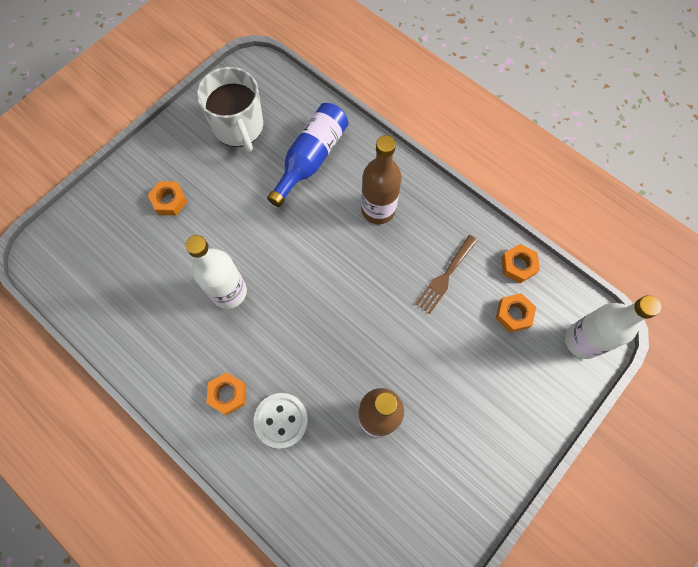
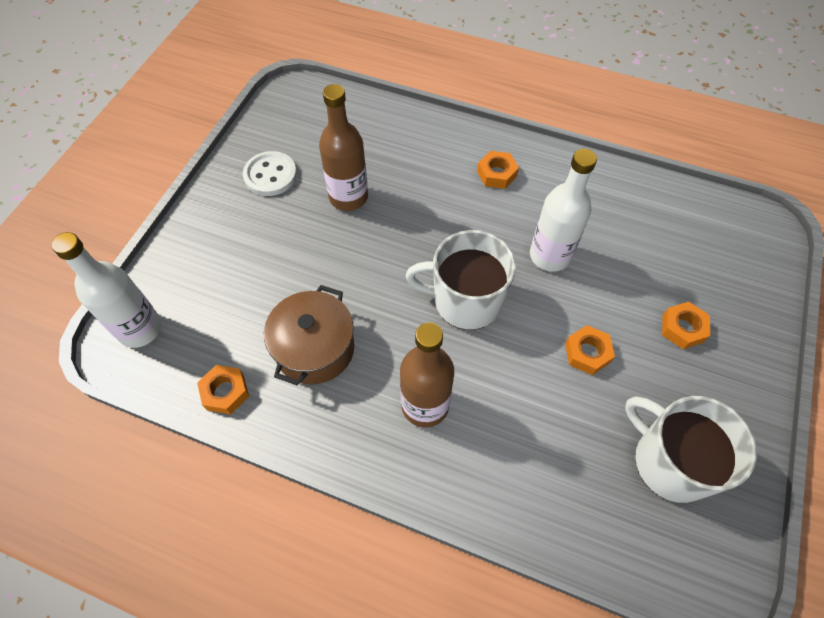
camera: 160 degrees right, 10 degrees down
(281, 420) = (437, 170): white button -> white button (270, 175)
(311, 159) = (545, 448): blue bottle -> none
(316, 276) = (465, 301): none -> white mug
(445, 277) = (315, 348): brown fork -> brown pot
(513, 314) = (224, 332): orange nut -> orange nut (587, 353)

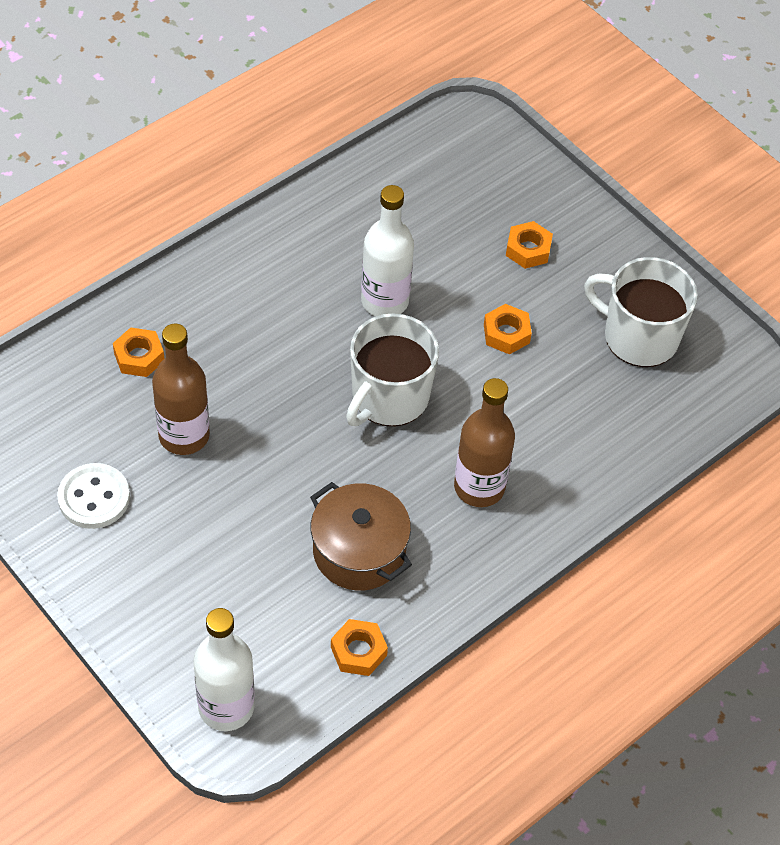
camera: 65 degrees left, 5 degrees down
(496, 174) = (252, 287): orange nut -> orange nut (139, 357)
(670, 462) = (639, 336): white mug -> white mug turned 45 degrees clockwise

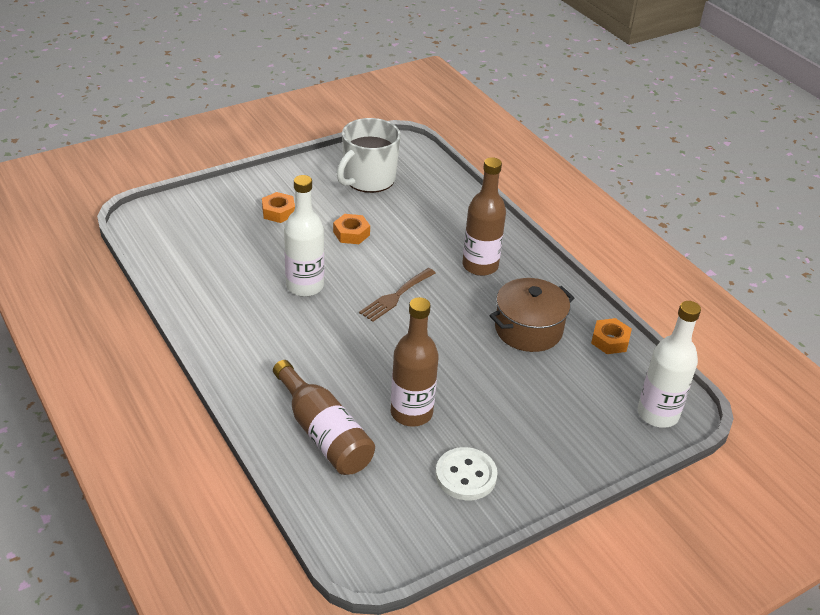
camera: 80 degrees left, 15 degrees down
(139, 357) = (324, 433): orange nut -> brown bottle
(389, 397) = (395, 296): white mug -> brown fork

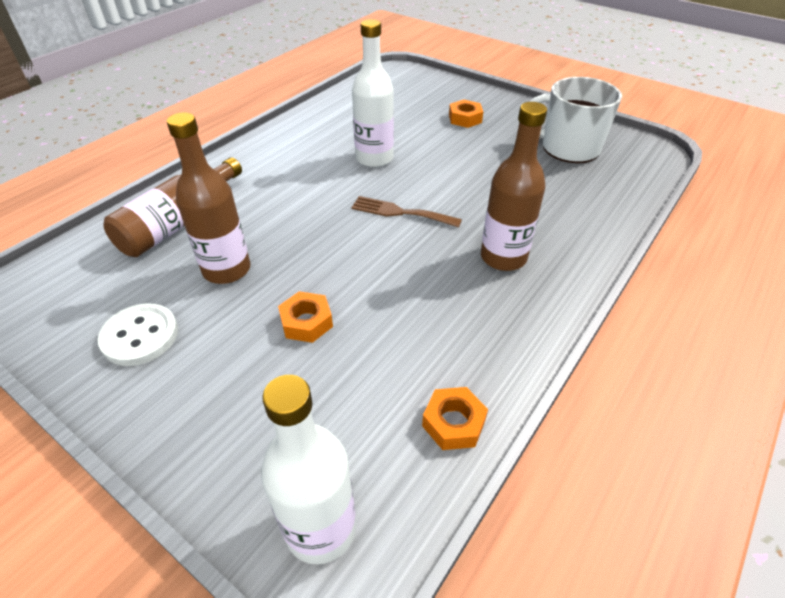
camera: 70 degrees right, 5 degrees up
(351, 233) = (473, 161): orange nut -> orange nut (306, 322)
(528, 329) = (418, 328): brown pot -> none

